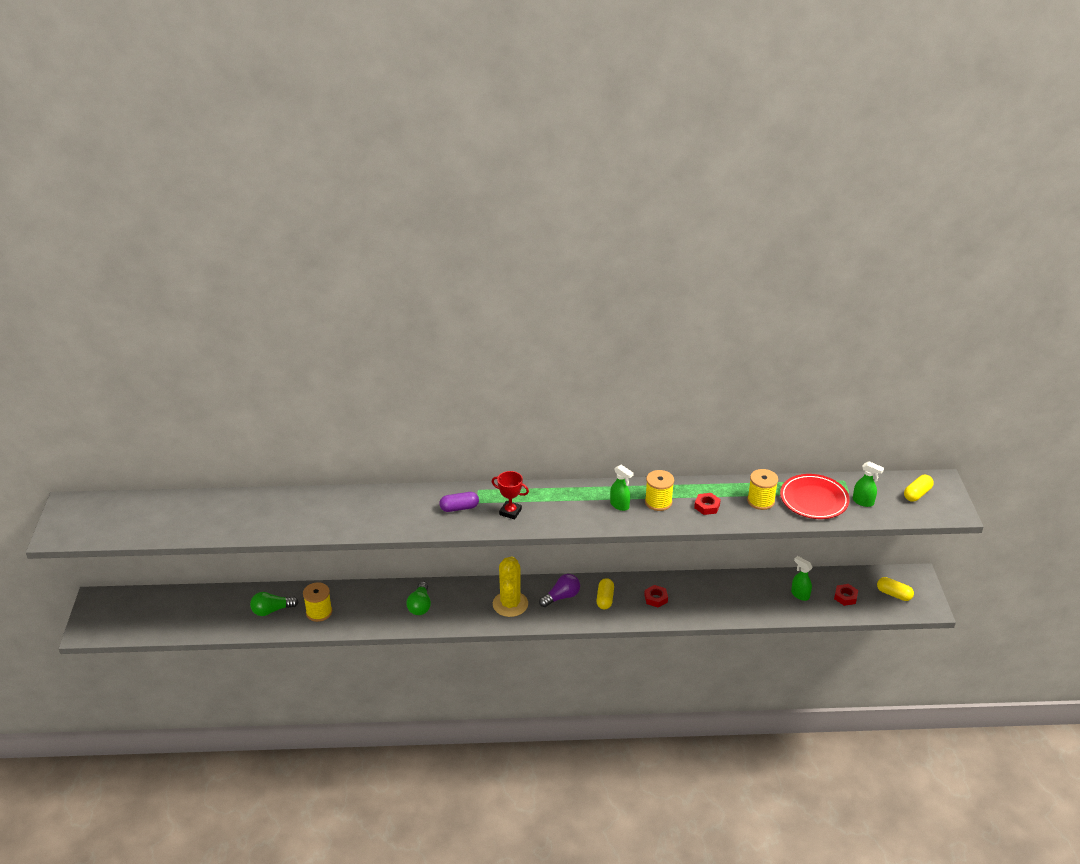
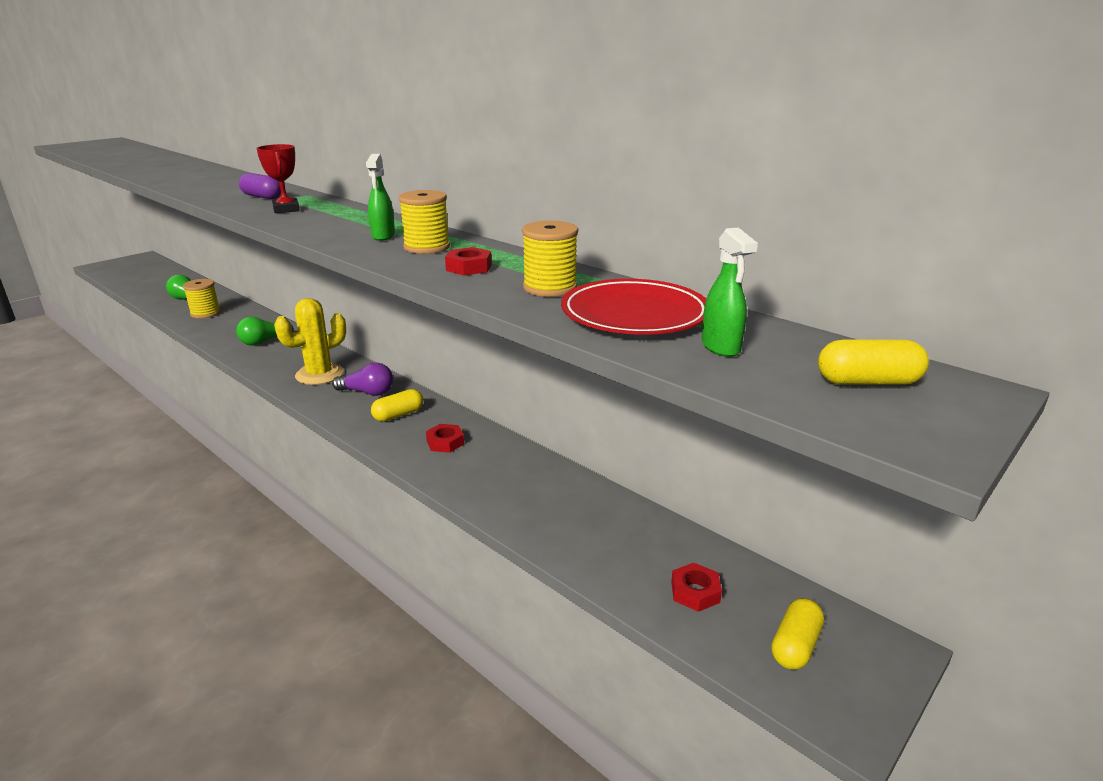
camera: 45 degrees right, 10 degrees down
(800, 595) = (625, 544): green spray bottle -> none
(894, 594) = (795, 645): yellow capsule -> yellow capsule turned 45 degrees clockwise

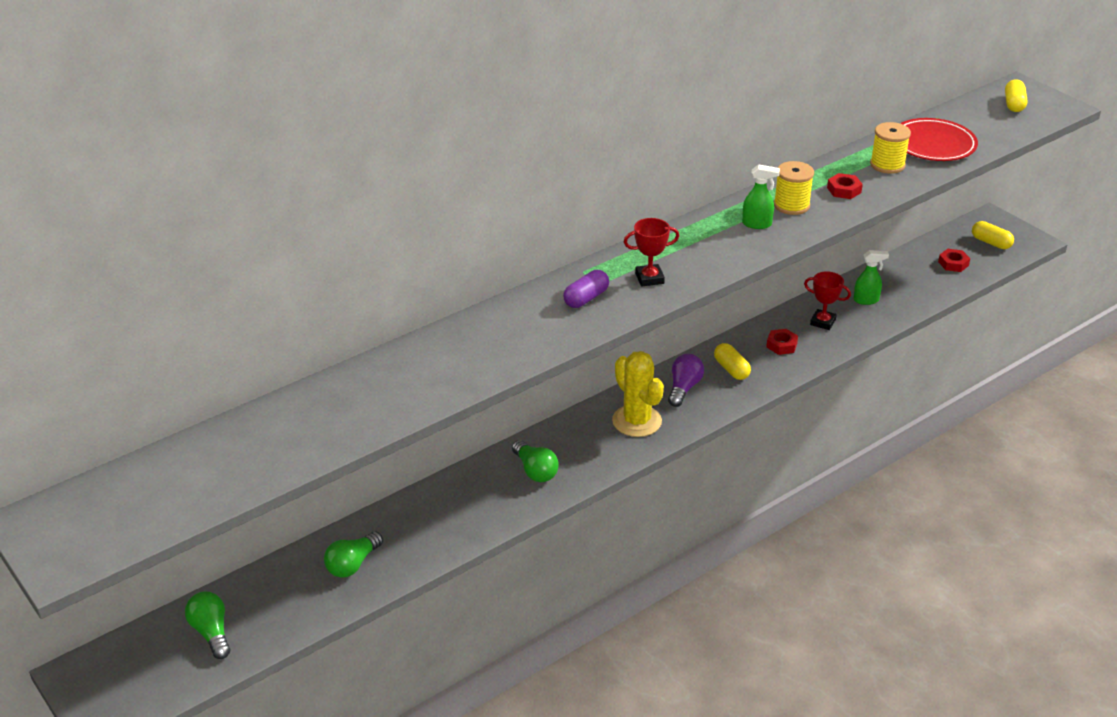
camera: 80 degrees left, 10 degrees up
(151, 276) = (211, 632): none -> green light bulb
(205, 313) = (417, 537): yellow spool -> none
(497, 469) = (822, 322): none -> red trophy
(721, 347) = (978, 129): green spray bottle -> green spray bottle (866, 300)

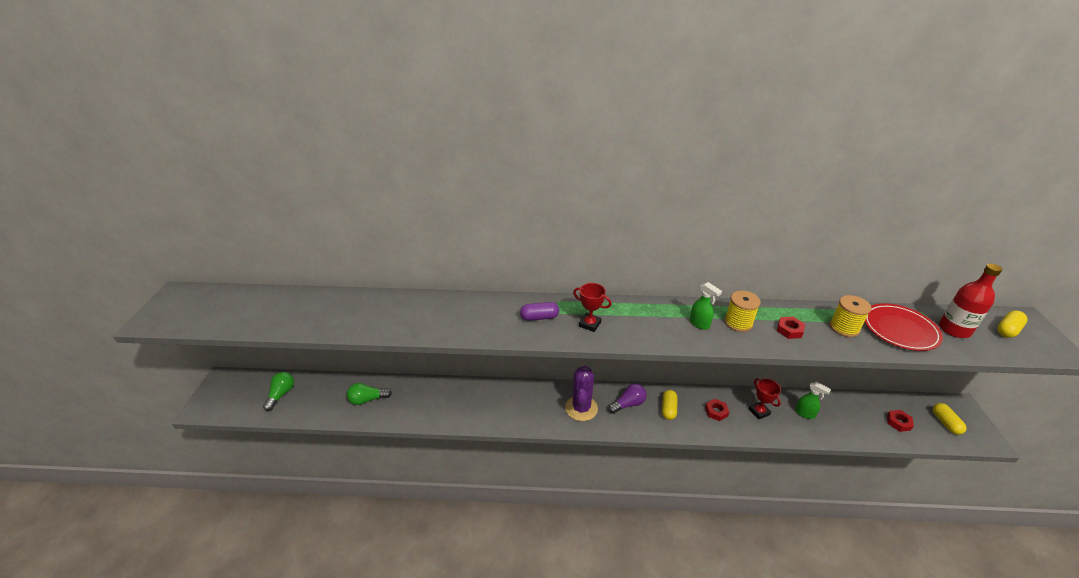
camera: 40 degrees right, 0 degrees up
(535, 471) = (499, 404): green light bulb -> none
(637, 421) = (581, 408): yellow cactus -> purple cactus
(975, 123) = (954, 329): none -> red bottle

